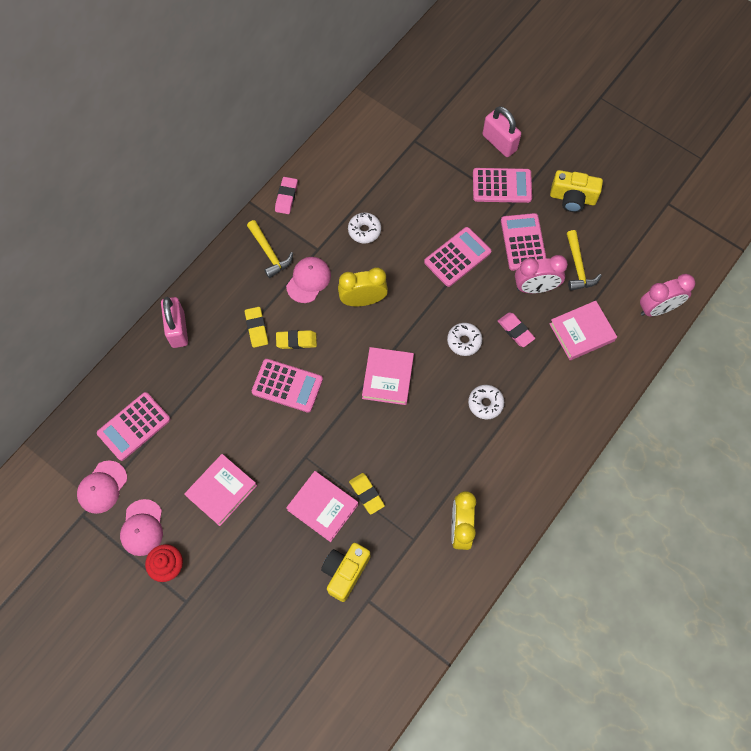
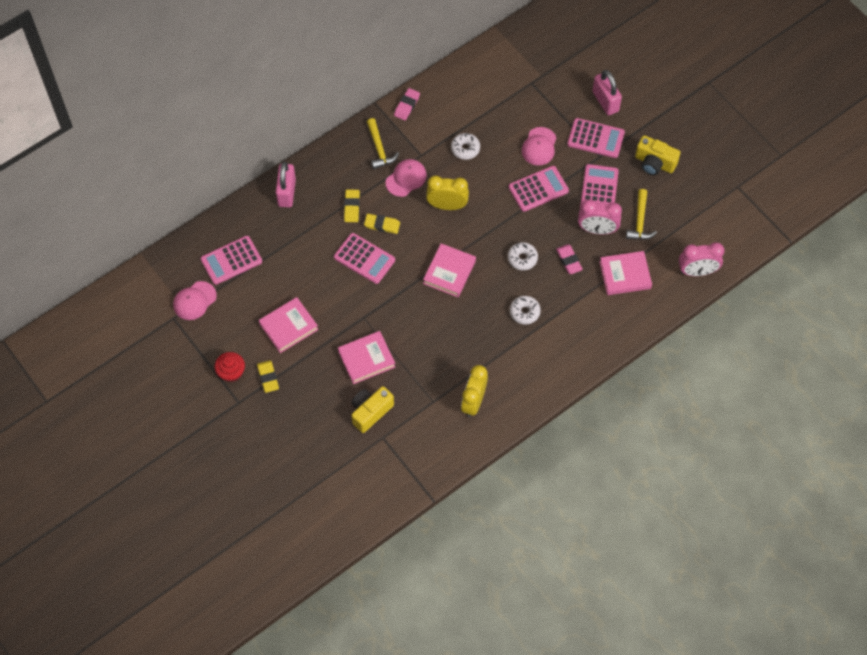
camera: 15 degrees right, 5 degrees down
(142, 528) = (218, 339): pink cap -> pink cap (539, 146)
(323, 507) = (366, 359): pink book -> pink book turned 75 degrees counterclockwise
(366, 494) = (405, 358): yellow eraser -> yellow eraser (268, 377)

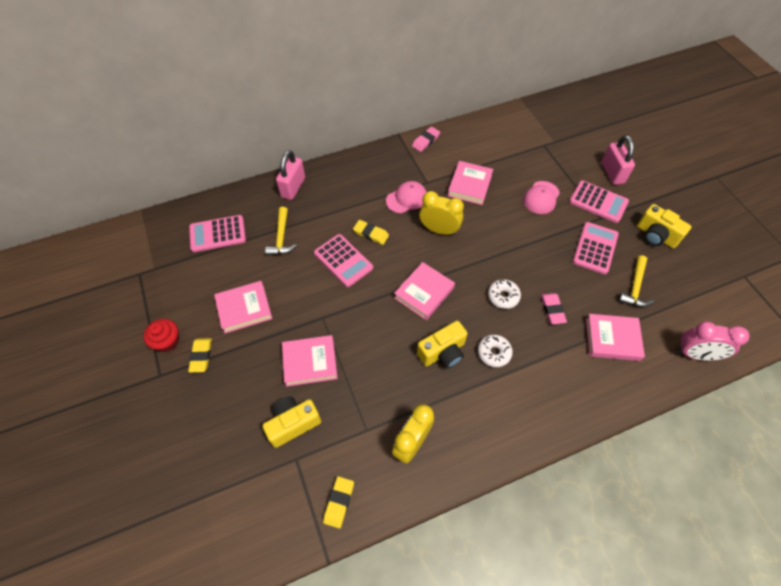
camera: 15 degrees right, 5 degrees down
(194, 301) = (166, 262): pink cap -> none
(352, 207) = (348, 212): yellow eraser -> yellow eraser (339, 502)
(379, 148) = (390, 169): yellow hammer -> yellow hammer (281, 237)
(465, 149) = (469, 185): white donut -> pink book
(480, 322) = (443, 352): none -> yellow camera
(538, 189) = (533, 234): pink calculator -> none
(597, 230) = (587, 286): pink clock -> none

